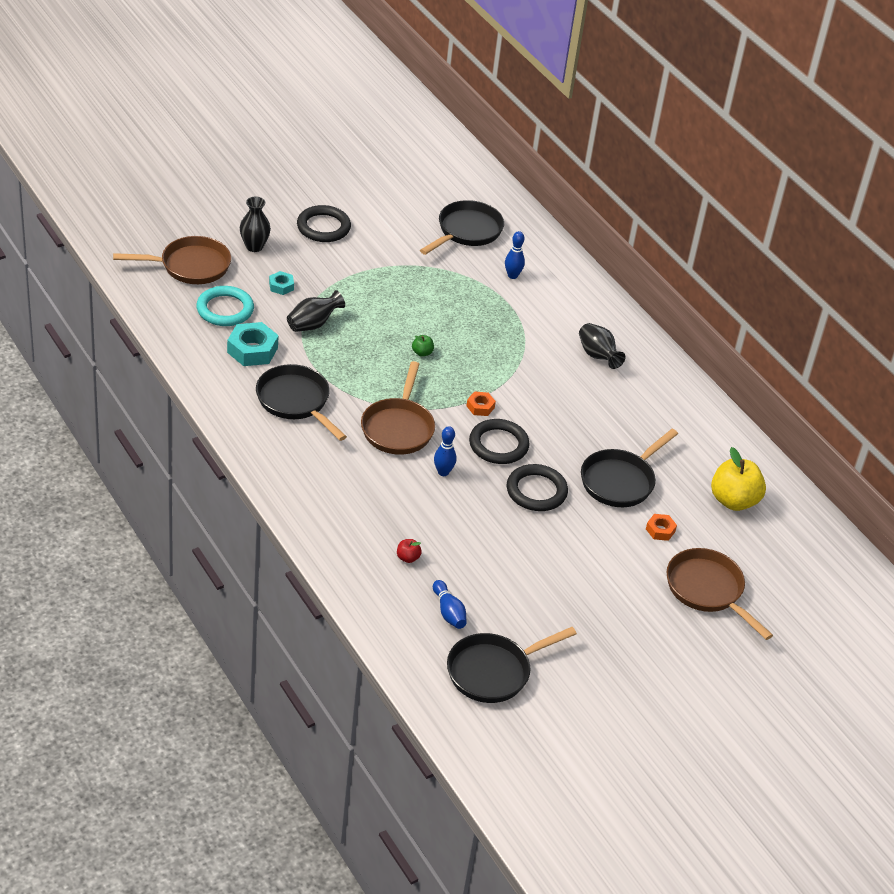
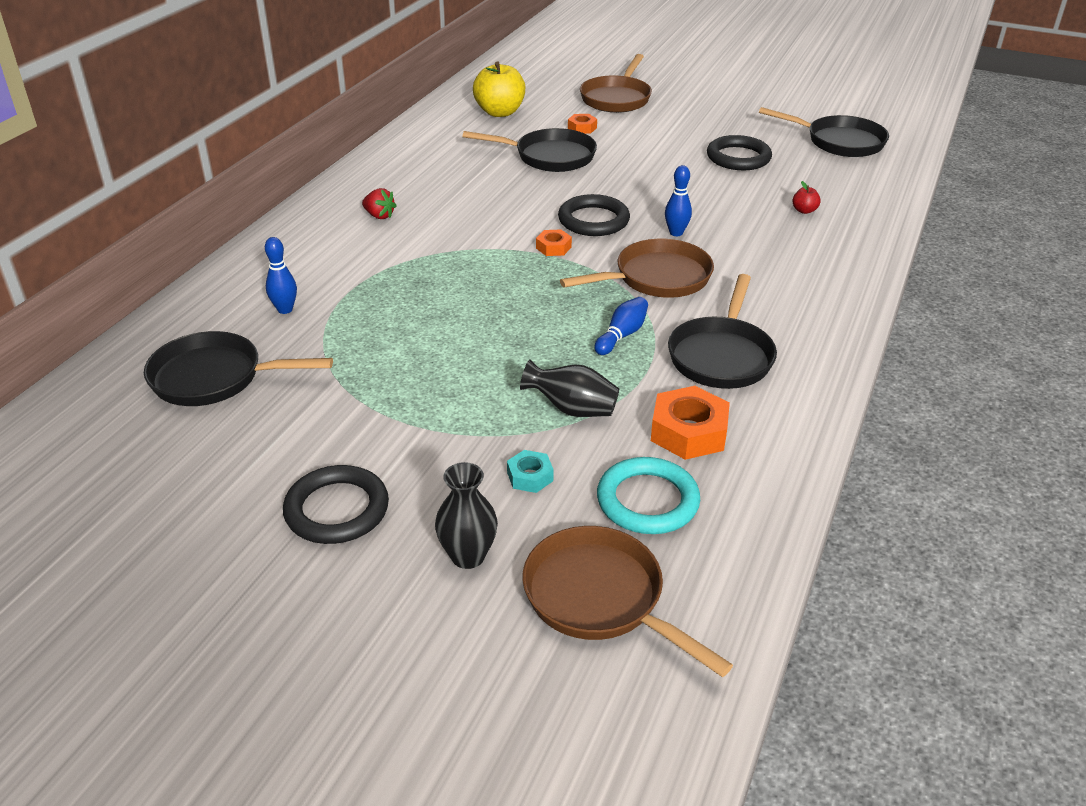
camera: 120 degrees left, 5 degrees down
(252, 350) = (688, 432): turquoise nut -> orange nut
(422, 353) = (516, 312): green apple -> none
(448, 612) = (822, 175): blue bowling pin -> blue bowling pin (622, 335)
(536, 491) = (624, 185): black ring -> black ring (738, 157)
(598, 356) = (379, 216): black vase -> red strawberry

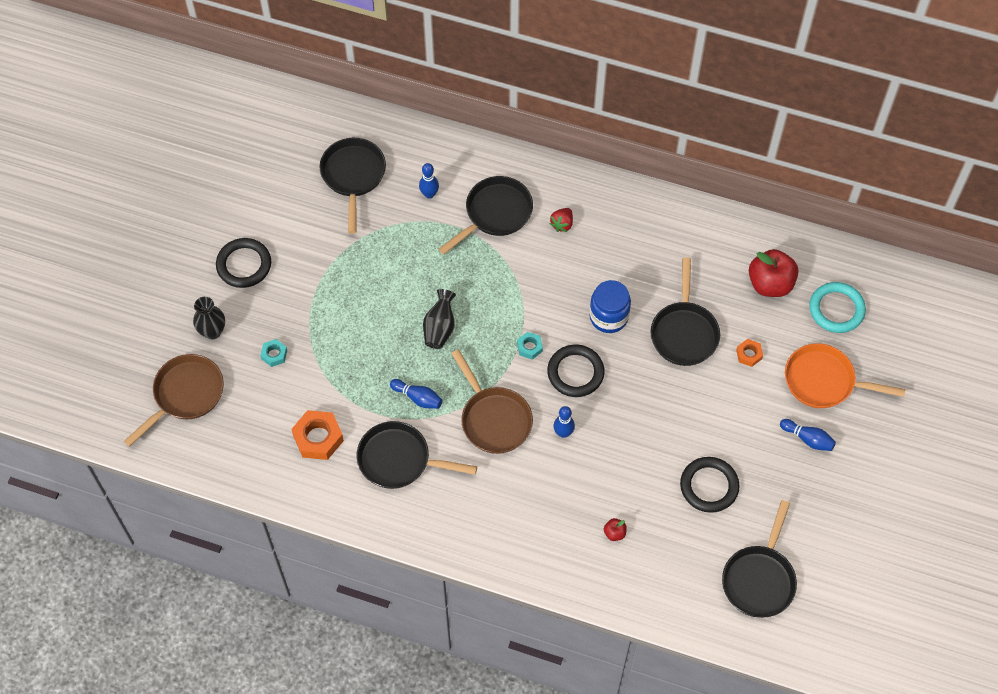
camera: 85 degrees right, 25 degrees up
(342, 260) = (495, 213): none -> black pan
(500, 112) = (770, 284): yellow apple -> red apple
(520, 196) = (608, 317): none -> blue jar
(553, 247) = (529, 347): orange nut -> turquoise nut
(572, 409) = (336, 372): black vase -> black vase (440, 328)
(616, 98) = (824, 381): brown pan -> orange pan
(647, 501) = (257, 416): turquoise ring -> turquoise ring (836, 309)
(680, 110) = (808, 439): none -> blue bowling pin

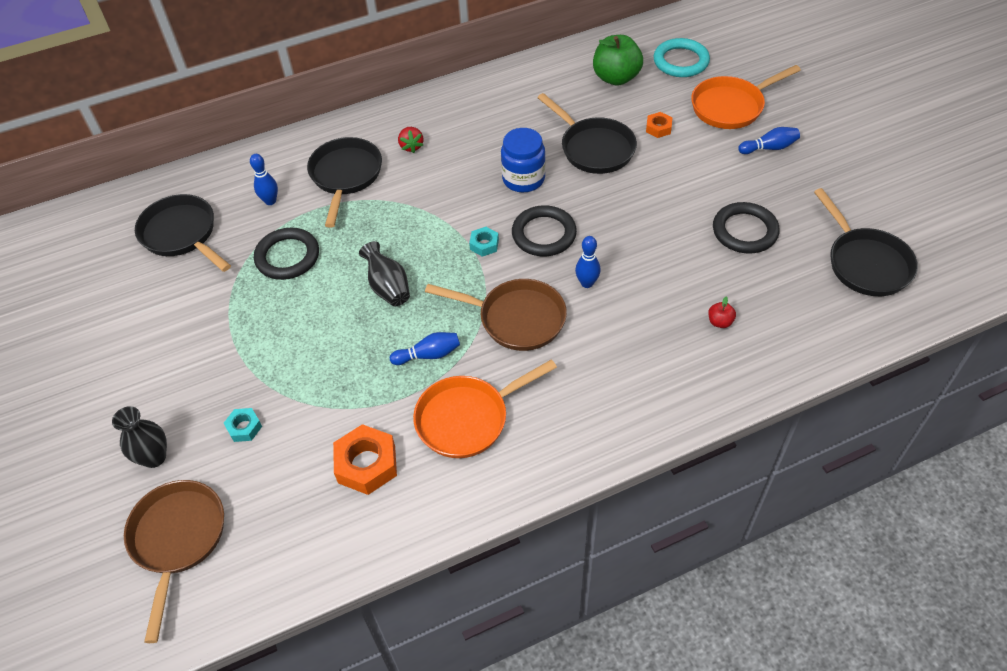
camera: 40 degrees left, 10 degrees down
(244, 265) = (135, 376): black ring -> black ring (287, 257)
(399, 460) = (467, 418): black pan -> orange pan
(770, 284) = (616, 78): red apple -> green apple

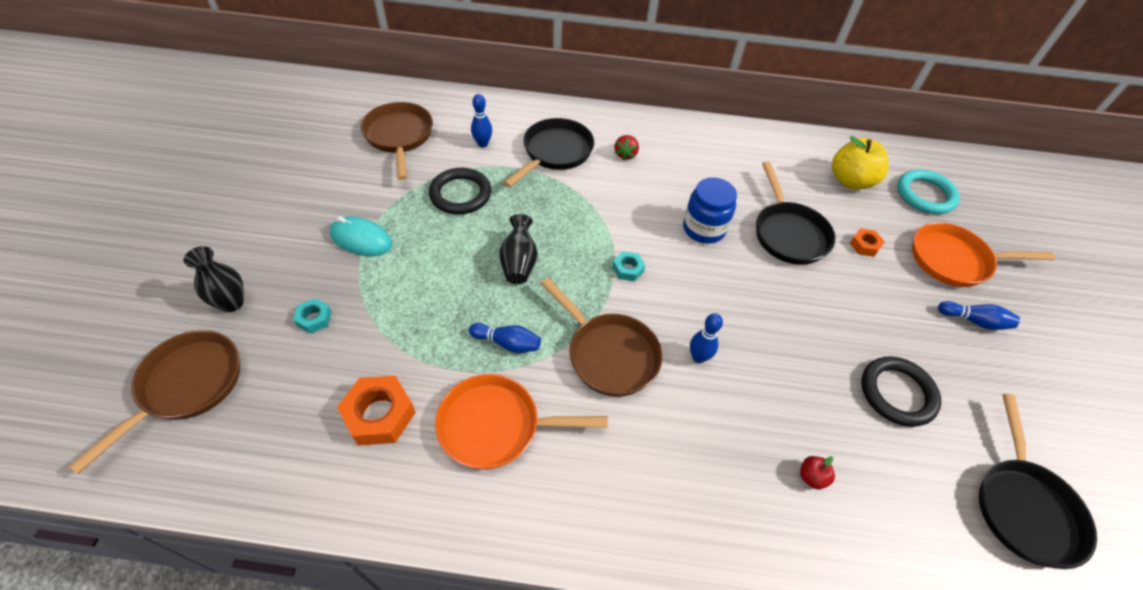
camera: 25 degrees right, 0 degrees up
(182, 234) = (399, 137): black pan -> brown pan
(228, 342) = (361, 239): none -> turquoise mouse
(544, 234) = (688, 288): black ring -> none
(616, 78) = (850, 181): green apple -> yellow apple

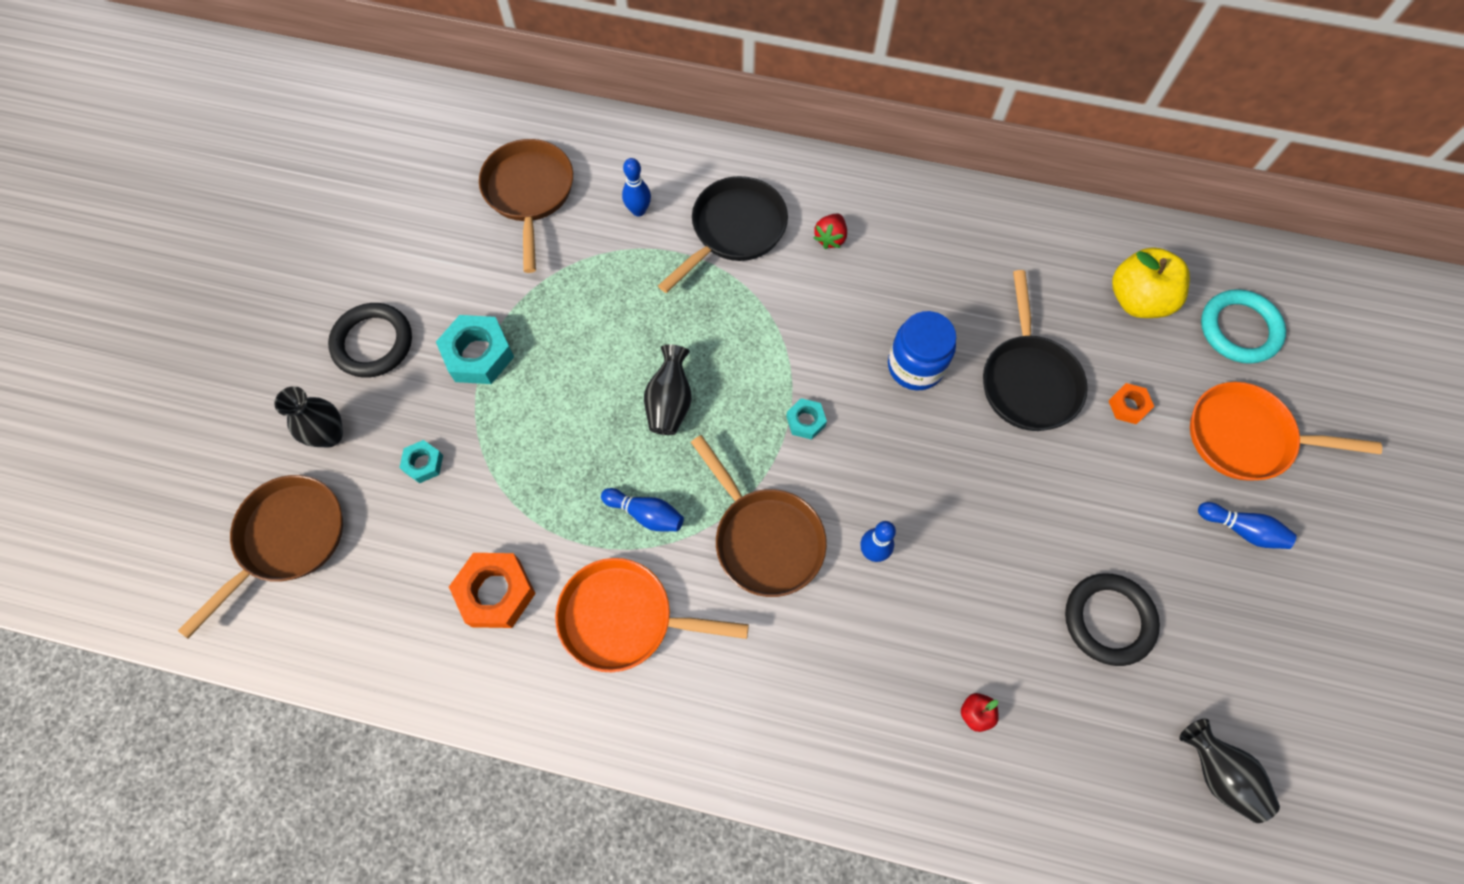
camera: 10 degrees right, 15 degrees up
(361, 239) = (478, 355): turquoise mouse -> turquoise nut
(460, 194) = (604, 292): black ring -> black ring (373, 343)
(1024, 507) = (1217, 774): black pan -> black vase

